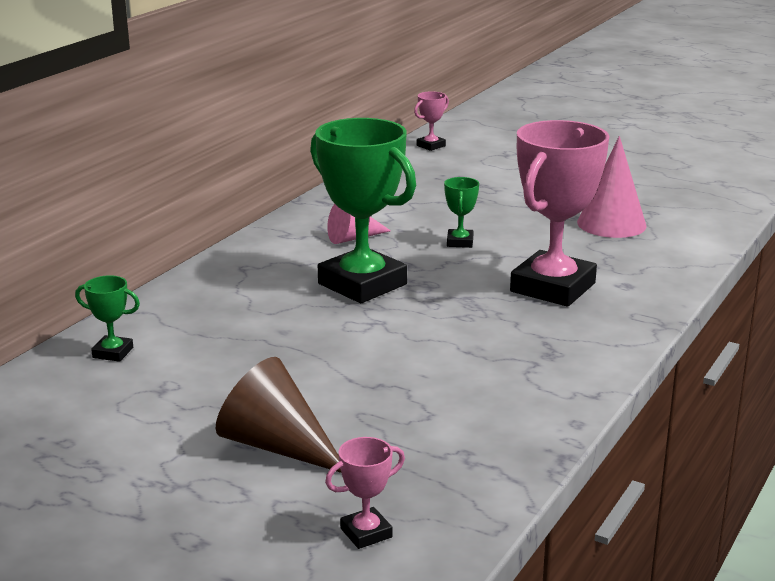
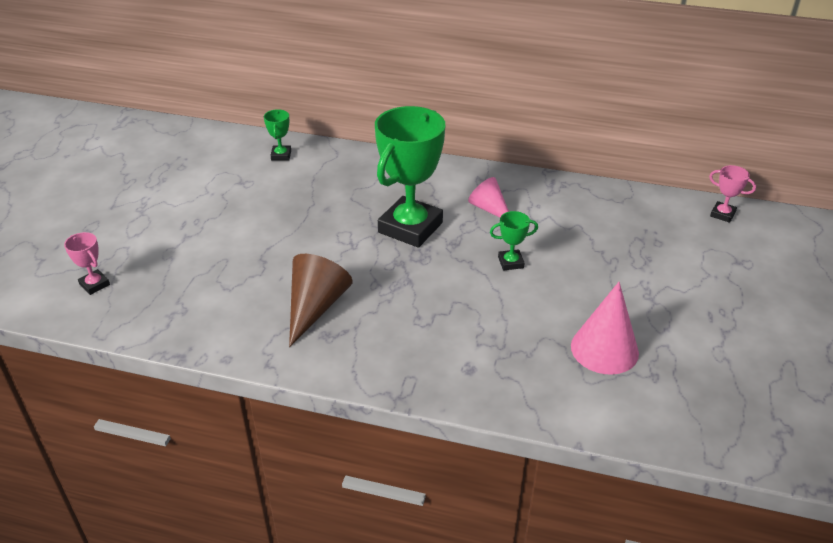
camera: 75 degrees right, 15 degrees up
(277, 446) = (183, 235): brown cone -> brown cone (315, 307)
(552, 287) = (445, 324): pink trophy -> none

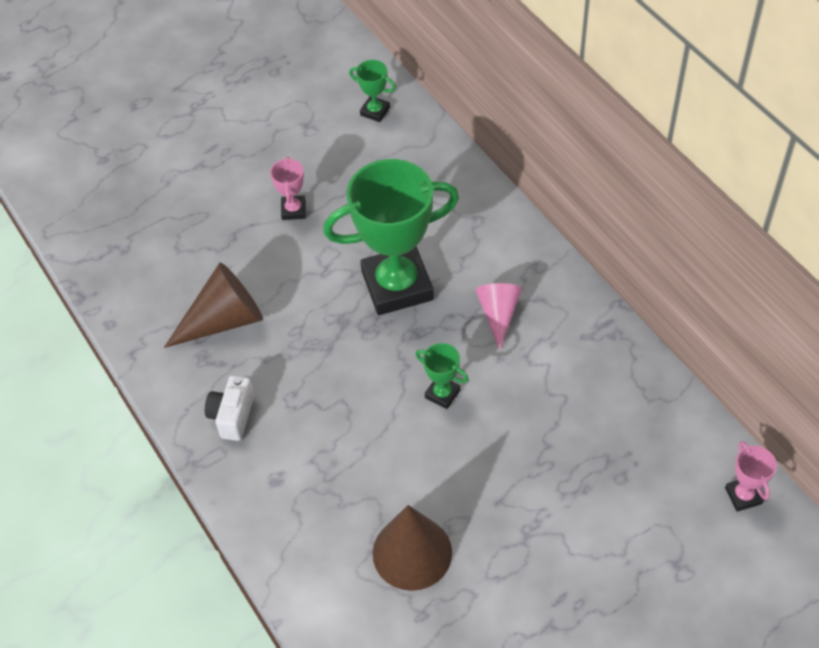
camera: 45 degrees right, 15 degrees up
(94, 284) = (87, 174): pink trophy -> pink trophy (293, 210)
(281, 155) = (375, 111): green trophy -> green trophy turned 75 degrees clockwise
(392, 354) = (232, 416): none -> white camera
(604, 349) = (412, 552): pink cone -> brown cone

